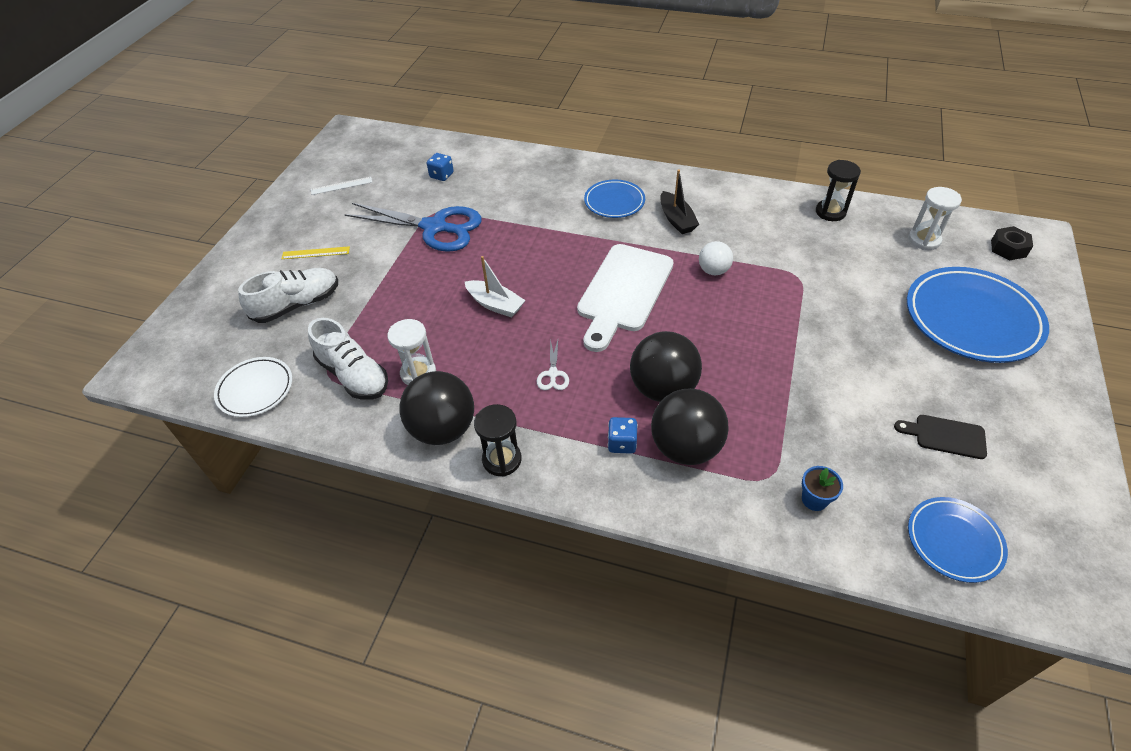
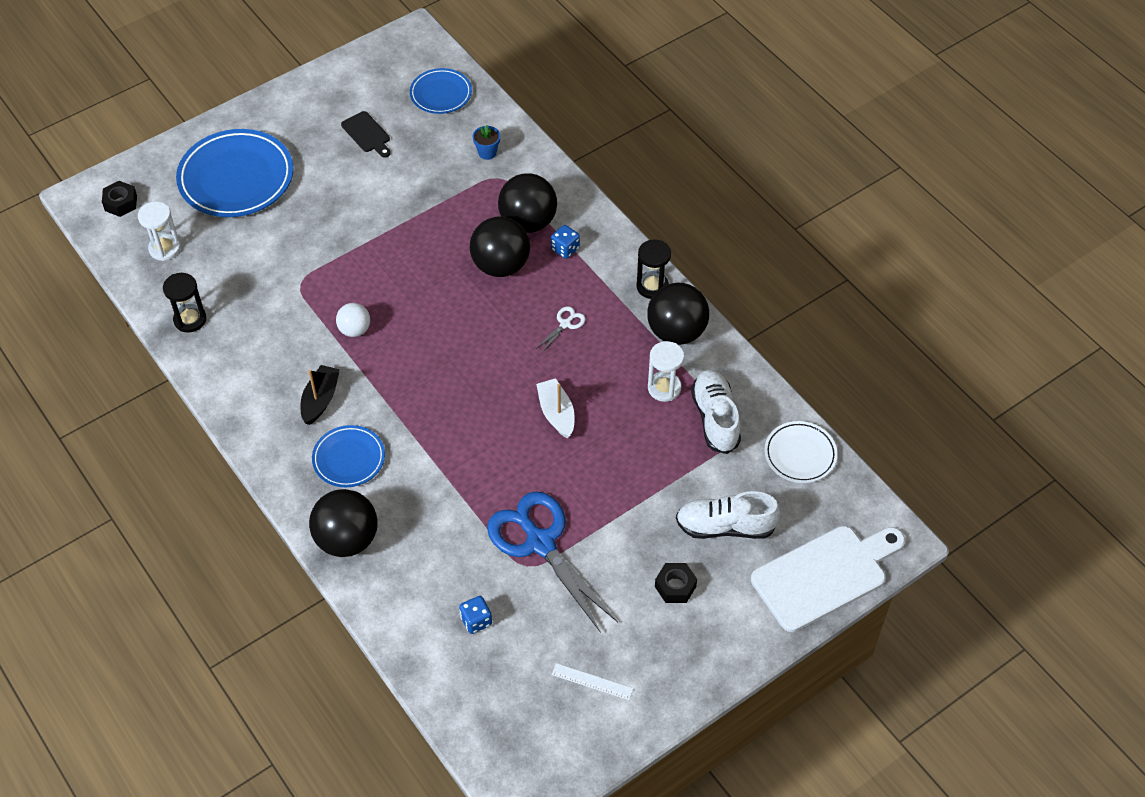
camera: 145 degrees left, 5 degrees up
(315, 253) = (675, 586): yellow ruler -> black nut
(564, 168) = (347, 539): none -> black ball
(623, 292) = (445, 357): white cutting board -> white cutting board (824, 575)

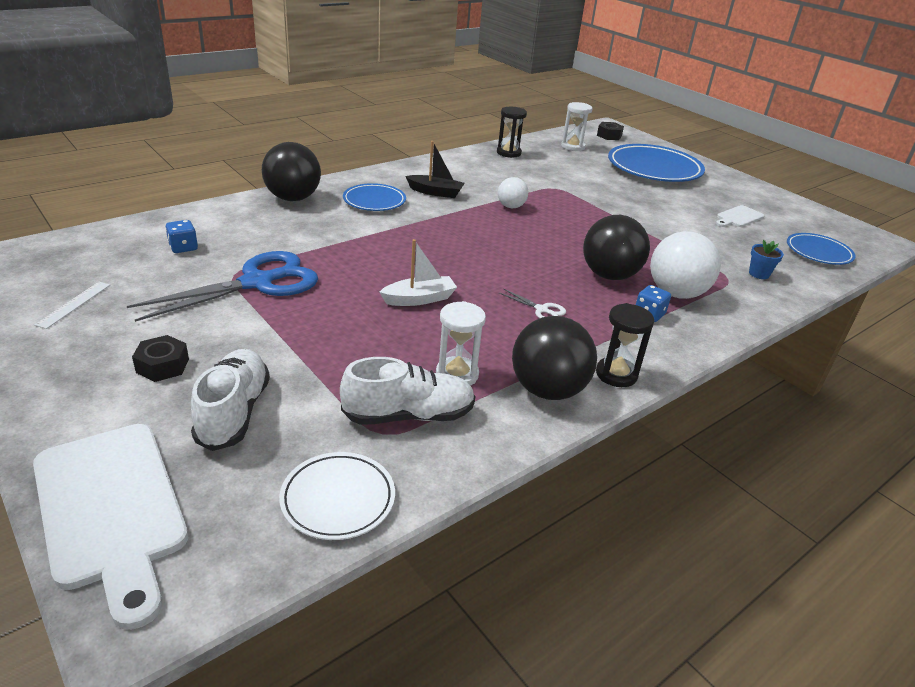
camera: 85 degrees right, 20 degrees down
(367, 134) = (738, 217): black cutting board -> white cutting board
(528, 222) = (676, 293): black ball -> white ball

